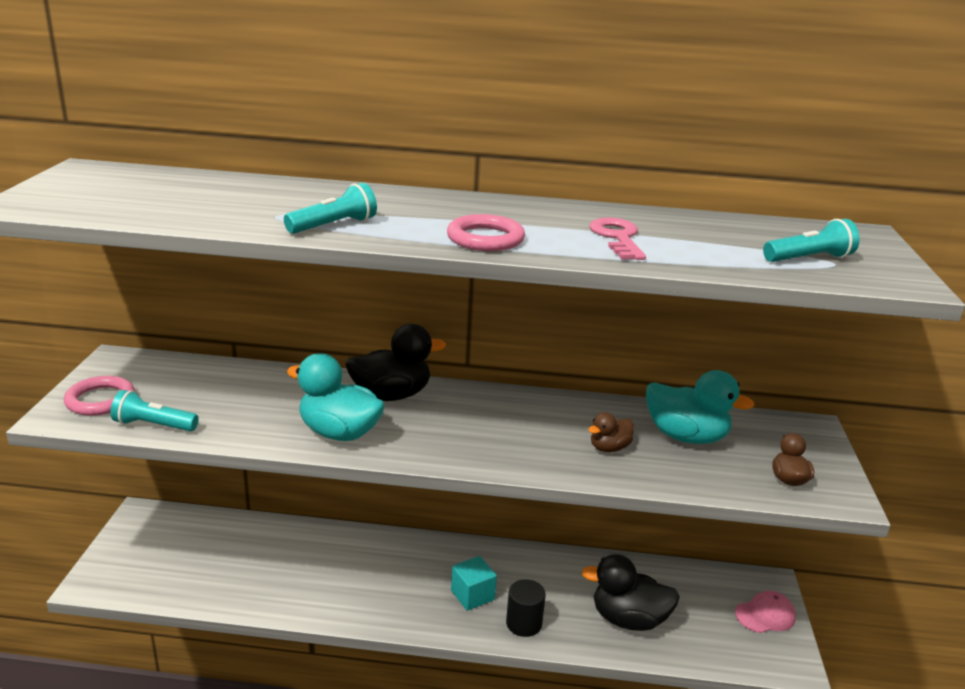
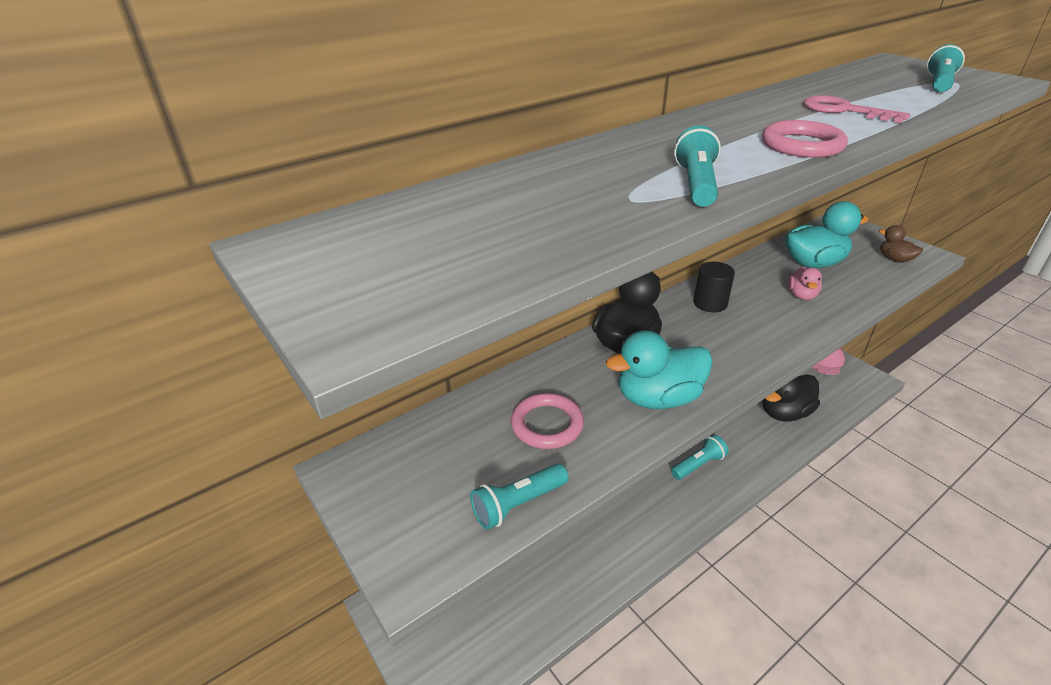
camera: 40 degrees left, 10 degrees up
(100, 400) = (418, 521): pink ring -> pink ring (547, 424)
(472, 595) = (698, 464): turquoise cube -> turquoise flashlight
(524, 623) = (748, 459): black cylinder -> black cylinder (710, 303)
(609, 448) = (801, 295): brown duck -> pink duck

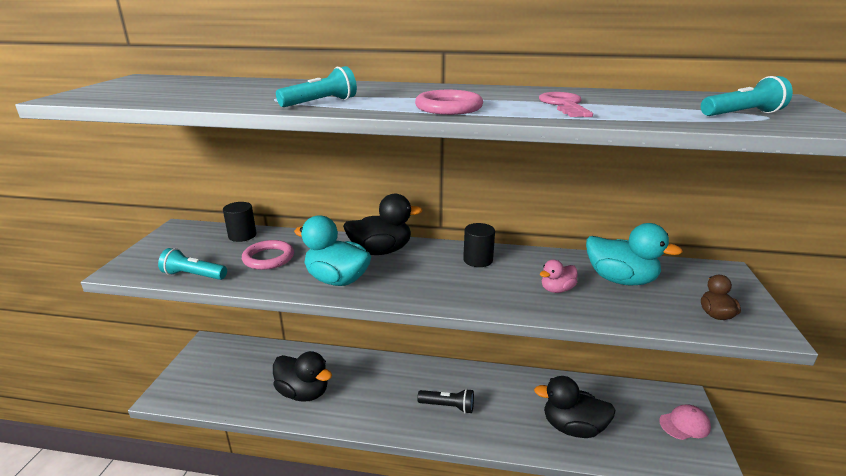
camera: 45 degrees right, 10 degrees down
(454, 421) = (242, 235): none -> black cylinder
(577, 556) = (303, 392): none -> black duck
(698, 464) = (448, 406): turquoise flashlight -> black flashlight

